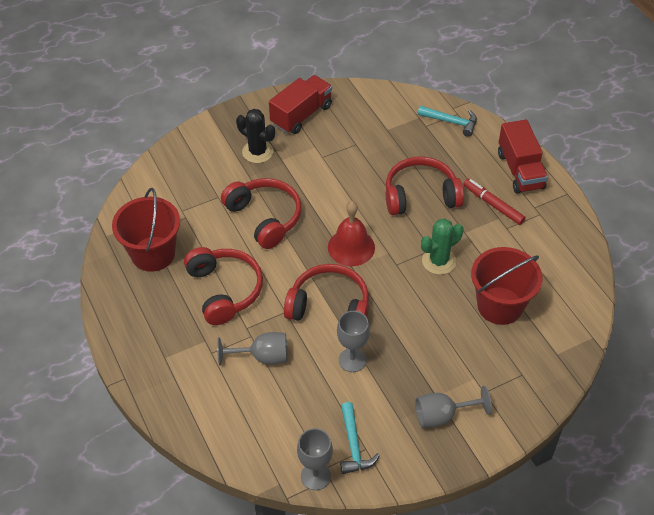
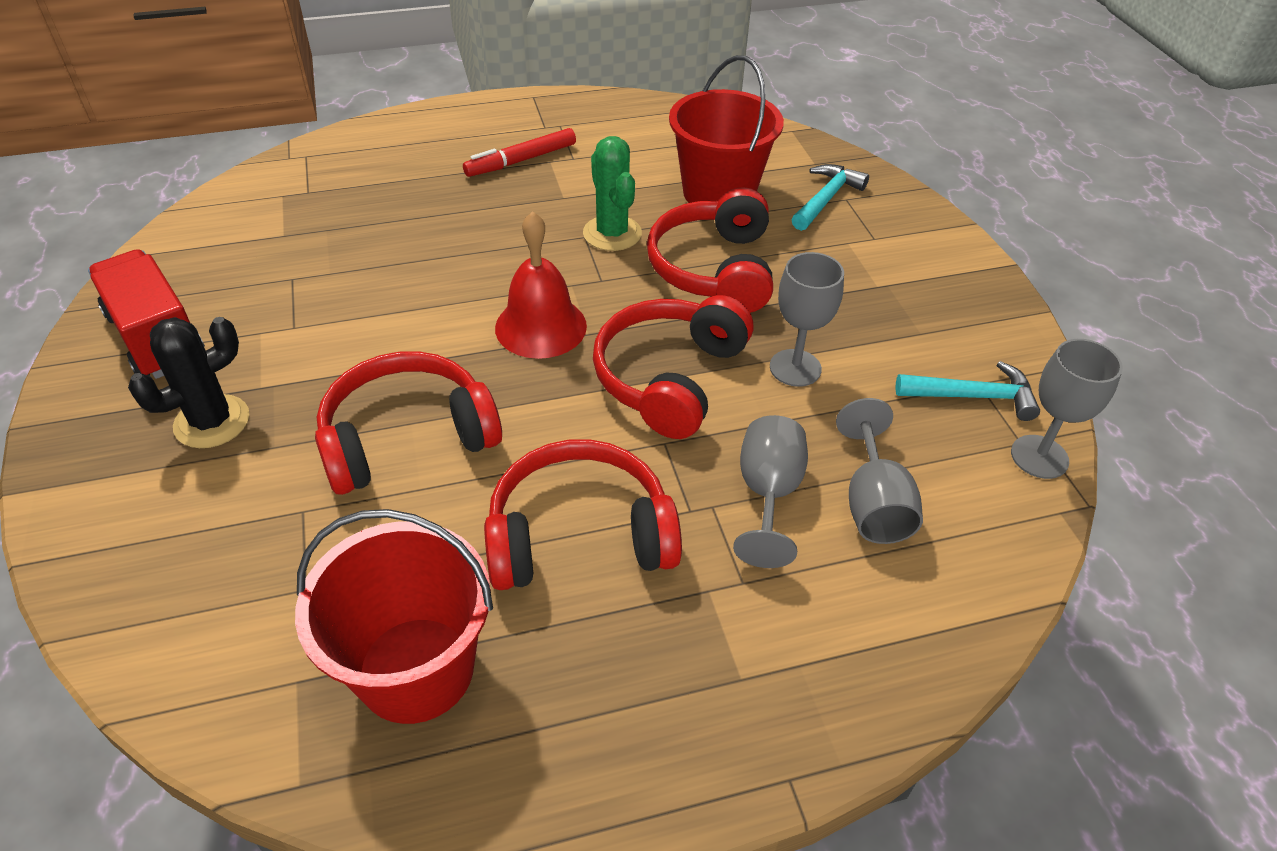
camera: 80 degrees left, 5 degrees down
(420, 195) = (462, 226): red headphones -> red headphones (714, 269)
(442, 415) = (915, 286): grey goblet -> grey goblet (873, 503)
(451, 122) = (319, 165): turquoise hammer -> turquoise hammer (826, 199)
(520, 170) = (467, 124): red truck -> none

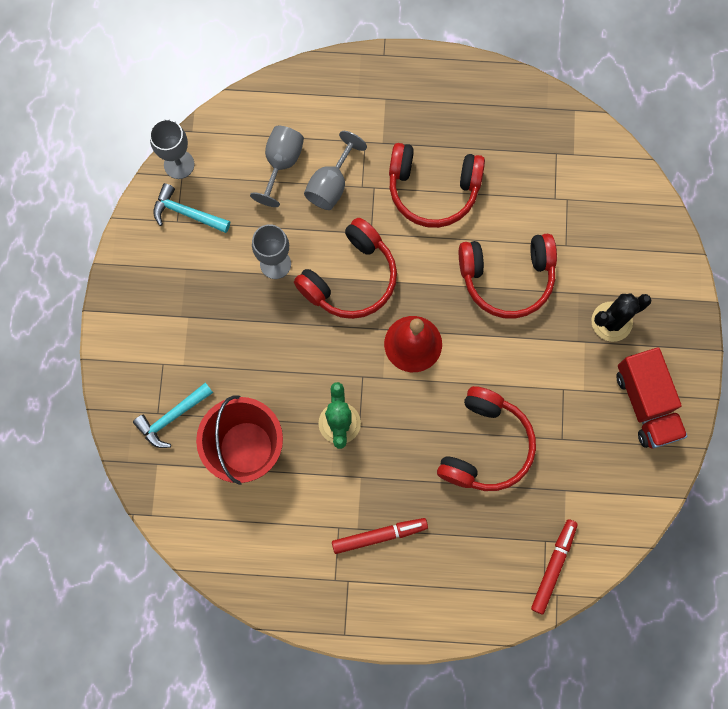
camera: 160 degrees left, 30 degrees up
(295, 175) = (553, 566): none -> red marker
(416, 669) = (522, 144): red bucket -> none
(714, 269) = (285, 365): red headphones -> red headphones (485, 446)

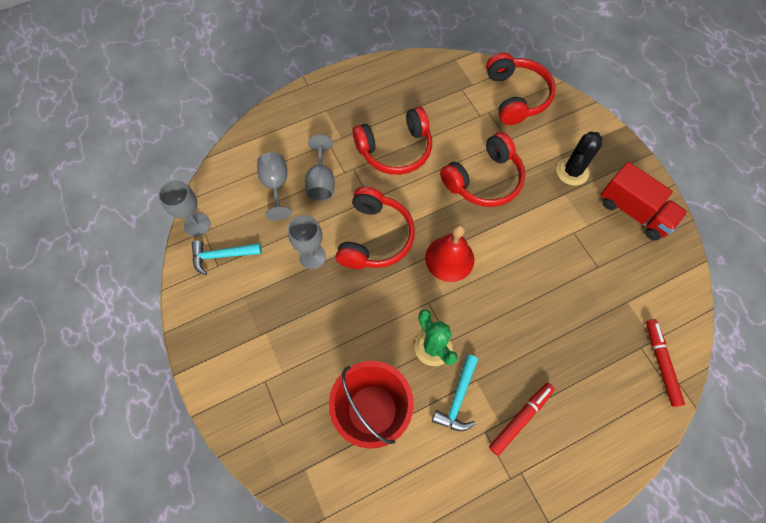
camera: 30 degrees left, 10 degrees down
(172, 417) = (296, 420): turquoise hammer -> turquoise hammer (457, 398)
(485, 446) = (550, 302): red headphones -> red headphones (516, 96)

